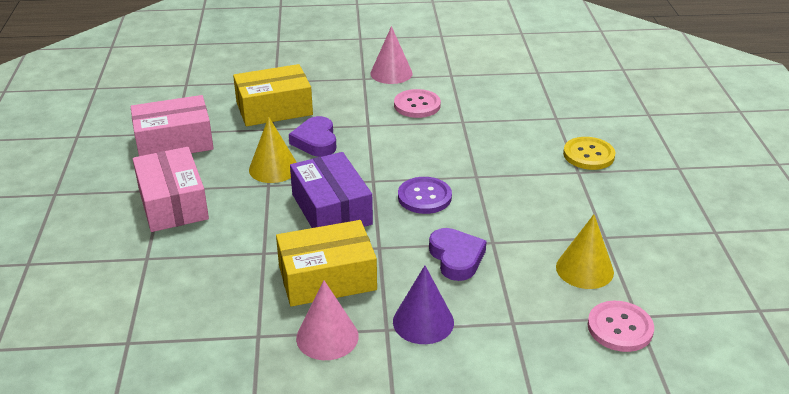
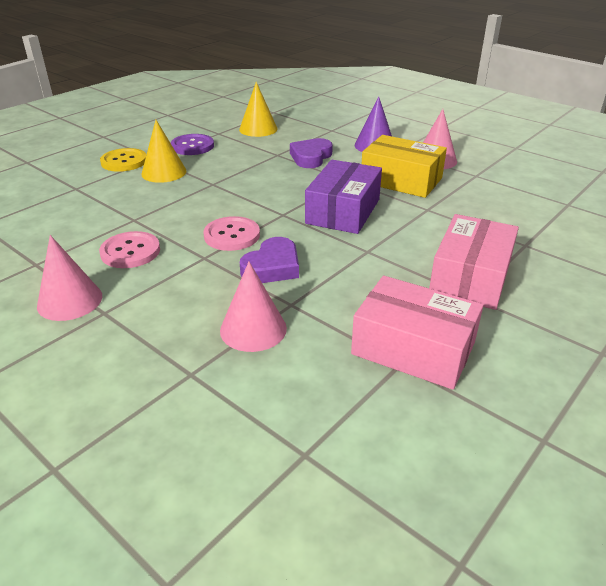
camera: 135 degrees left, 0 degrees up
(273, 168) = (344, 262): yellow cone -> yellow cone (164, 172)
(274, 108) = (253, 329): yellow box -> pink cone
(424, 197) = (269, 189): purple button -> purple button (192, 146)
(620, 328) = (289, 112): pink button -> pink button (232, 235)

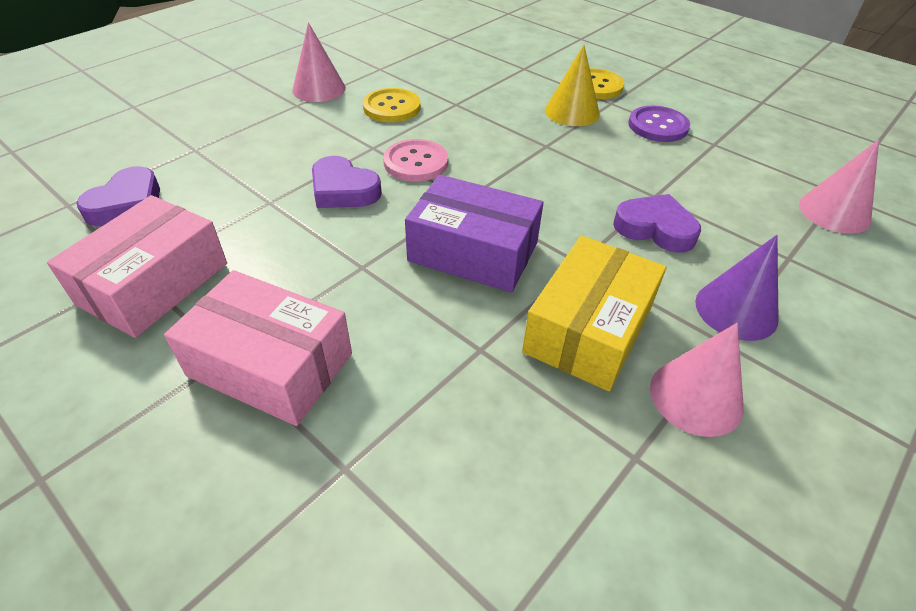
camera: 90 degrees right, 10 degrees up
(130, 252) = (392, 107): pink button -> yellow button
(253, 329) = (238, 178): pink cone -> pink cone (834, 212)
(258, 129) = (749, 178): yellow cone -> none
(300, 400) = (127, 204): none -> purple heart

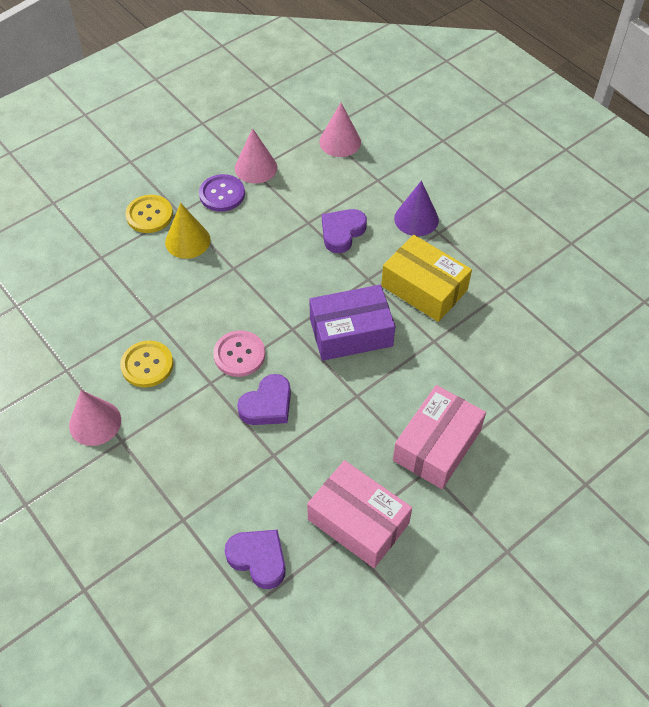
camera: 80 degrees left, 10 degrees up
(473, 252) = (351, 332): purple box -> purple box turned 45 degrees clockwise
(696, 396) = (472, 256): pink cone -> pink cone (256, 167)

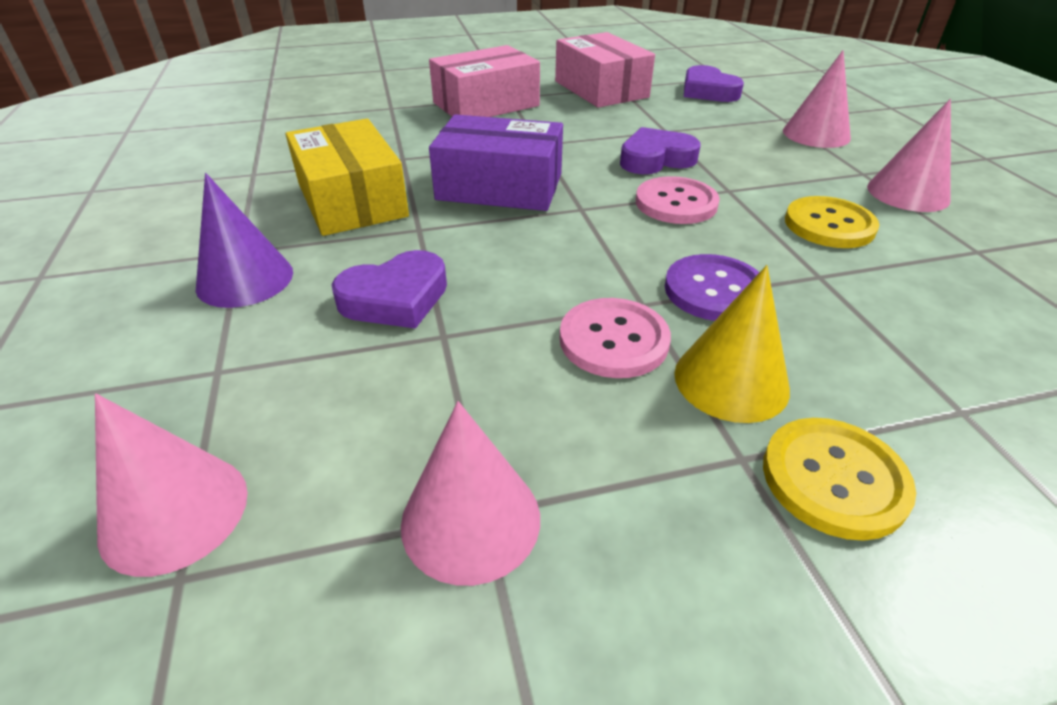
camera: 155 degrees left, 15 degrees down
(154, 496) = (816, 134): none -> pink cone
(222, 194) = (607, 469): purple button -> purple button (714, 290)
(238, 244) = (613, 340): none -> pink button

